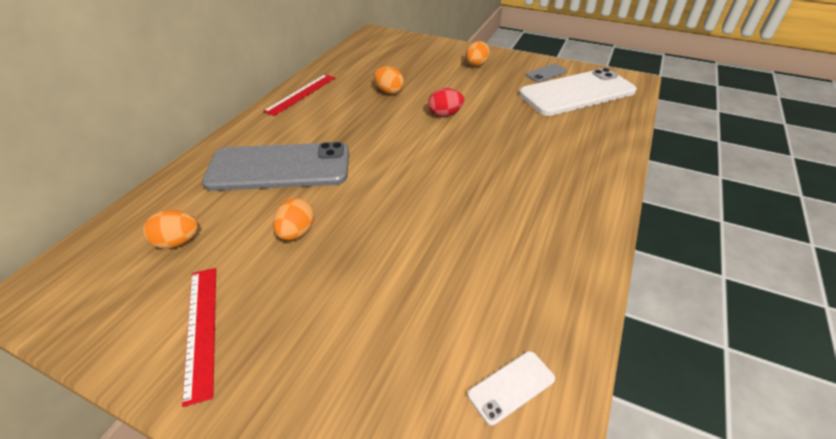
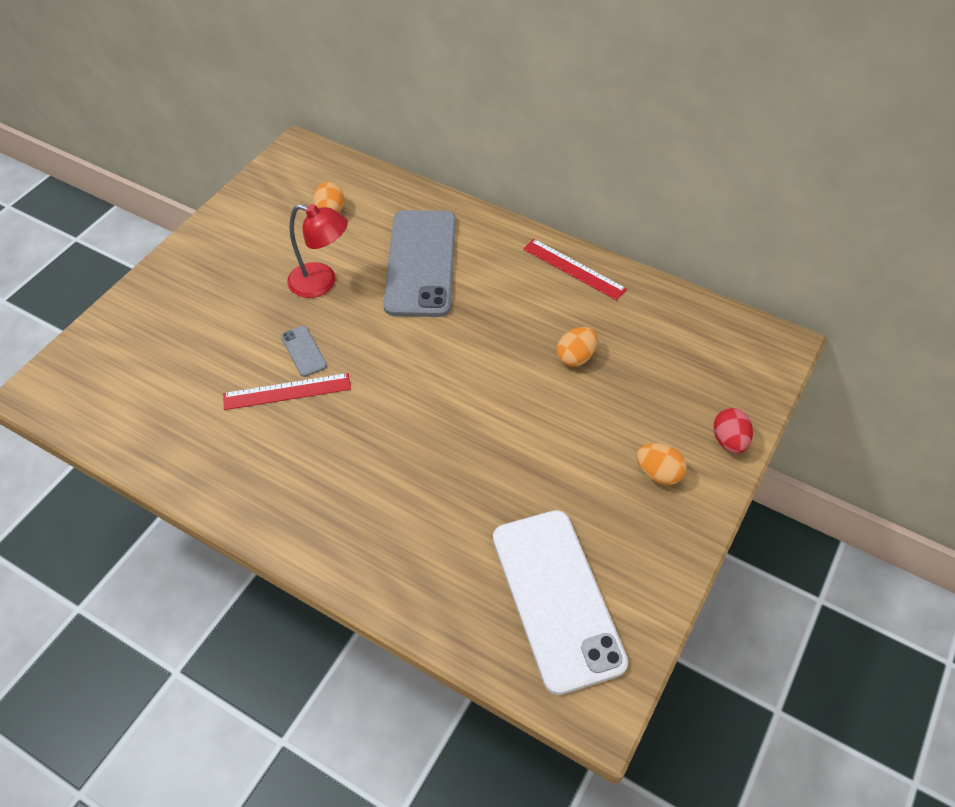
camera: 95 degrees right, 10 degrees up
(201, 329) = (237, 240): red ruler -> red ruler (287, 391)
(297, 232) = (322, 283): orange egg -> red lamp
(445, 114) = (509, 414): red egg -> red egg (729, 441)
(511, 387) = (127, 411): white phone -> none
(546, 73) = (627, 571): grey phone -> grey phone (303, 351)

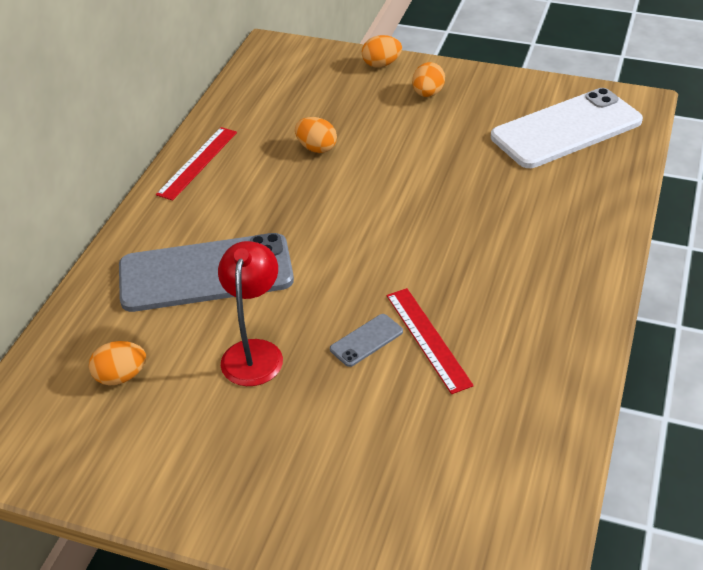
camera: 100 degrees left, 10 degrees down
(729, 441) = (381, 64): red egg -> orange egg

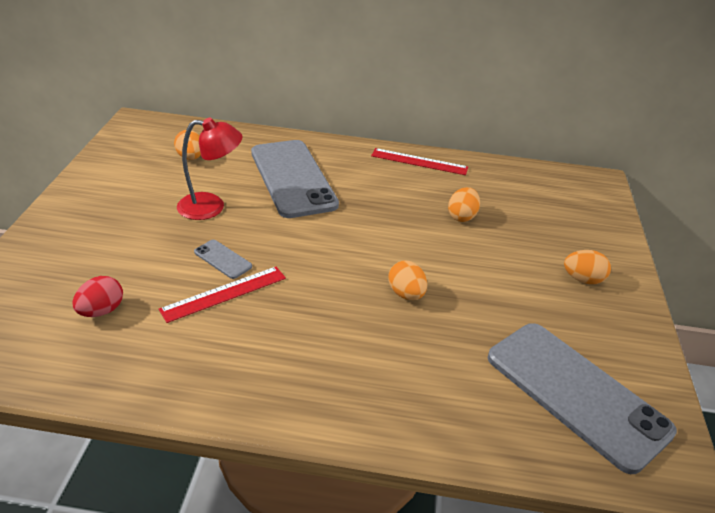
camera: 75 degrees right, 5 degrees down
(381, 64) = (614, 246): orange egg -> orange egg (406, 294)
(450, 446) = (101, 311): none -> red egg
(566, 129) = (576, 393): white phone -> grey phone

